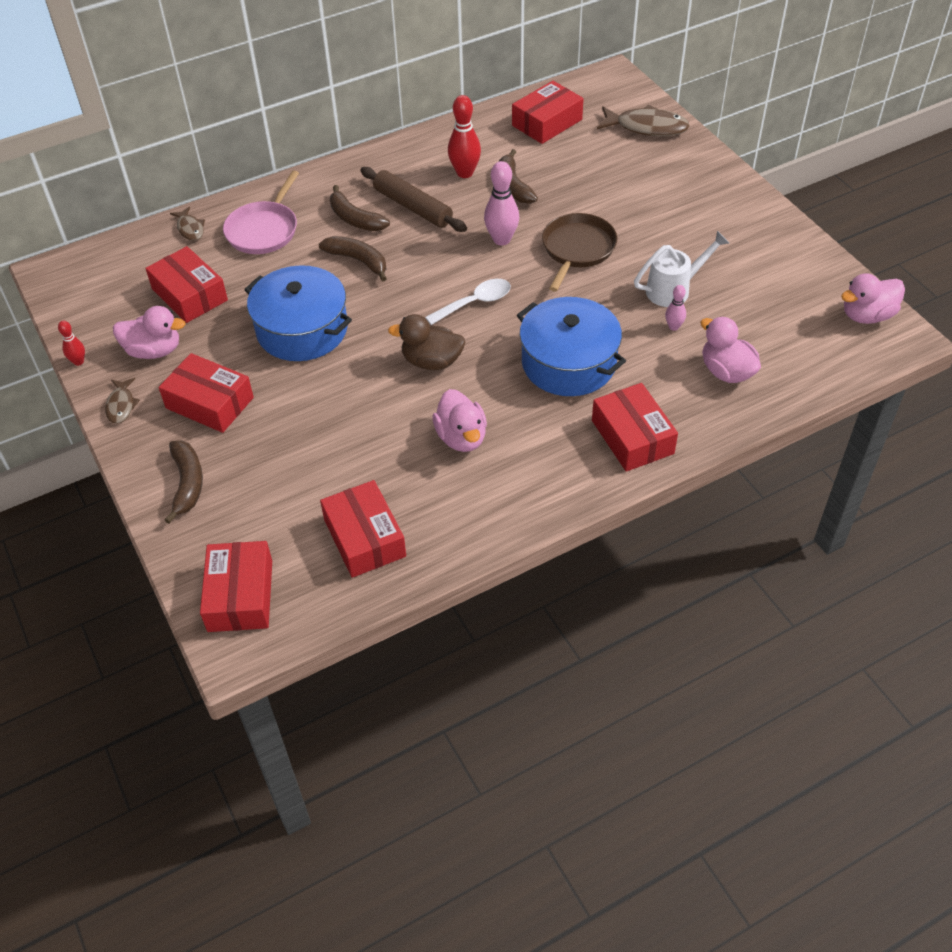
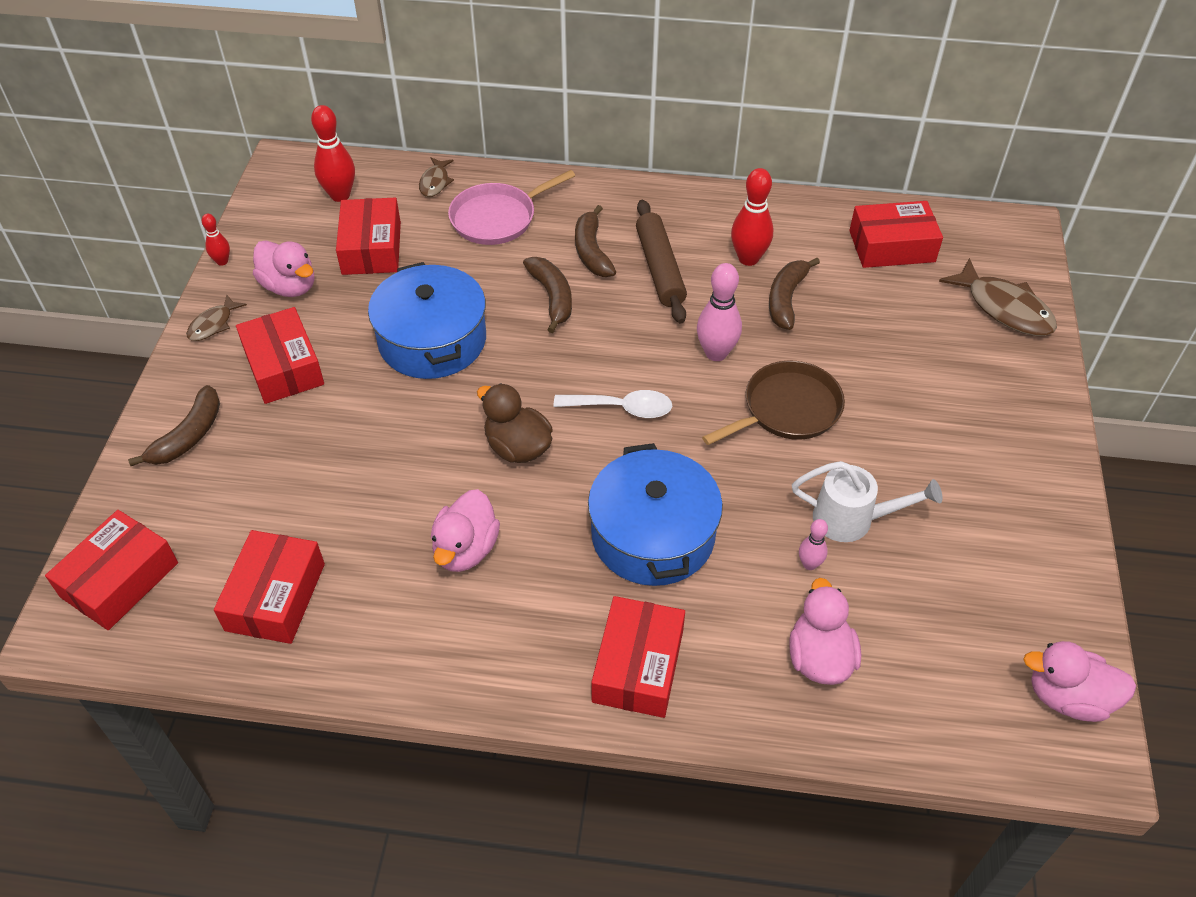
camera: 35 degrees right, 0 degrees up
(124, 272) = (340, 195): none -> red bowling pin

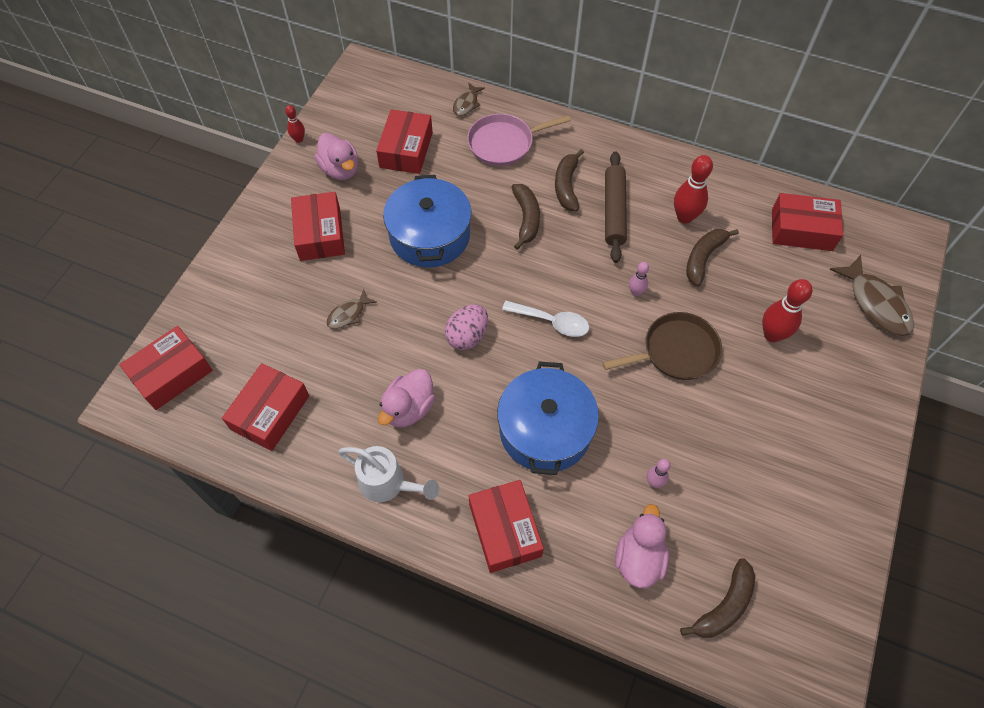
camera: 15 degrees right, 10 degrees up
(189, 436) = (243, 274): brown banana -> brown banana (724, 606)
(213, 324) = (280, 189): brown fish -> brown fish (348, 314)
(340, 195) = (395, 101): red bowling pin -> red bowling pin (772, 335)
(517, 447) = (467, 336): brown duck -> pink egg
(638, 666) = (505, 530): red box -> red box turned 45 degrees counterclockwise
(716, 353) = (636, 292): pink bowling pin -> pink bowling pin, size x0.55
(852, 519) = (697, 454): white watering can -> white watering can (388, 483)
(1068, 697) = (817, 640): pink duck -> none

